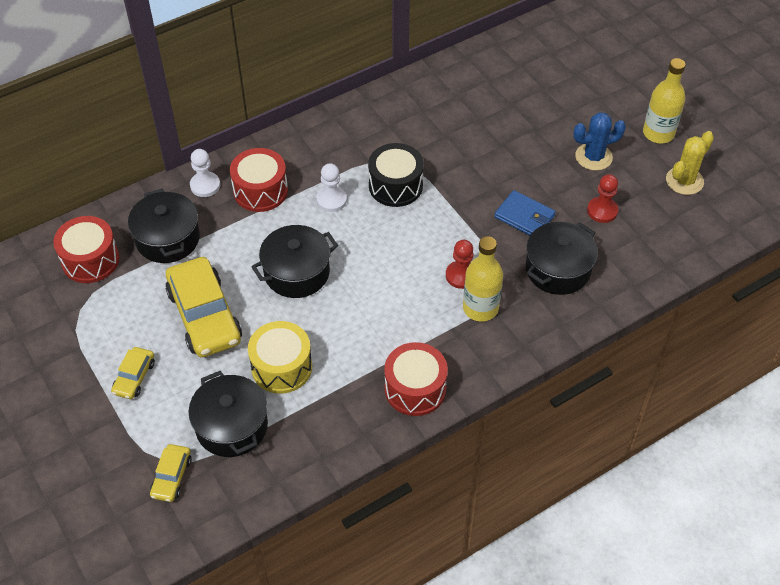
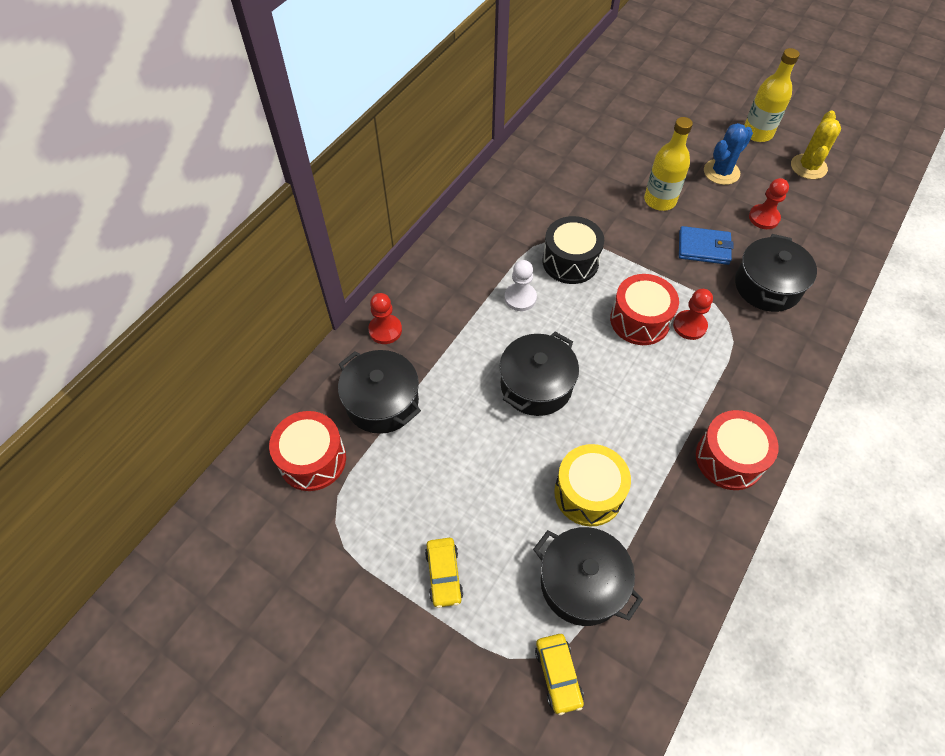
camera: 25 degrees left, 5 degrees up
(204, 316) = (474, 471): yellow car -> none
(205, 185) = (385, 330): white pawn -> red pawn
(260, 191) = (445, 314): red drum -> red drum (640, 320)
(480, 308) = (729, 351): yellow bottle -> yellow bottle (660, 200)

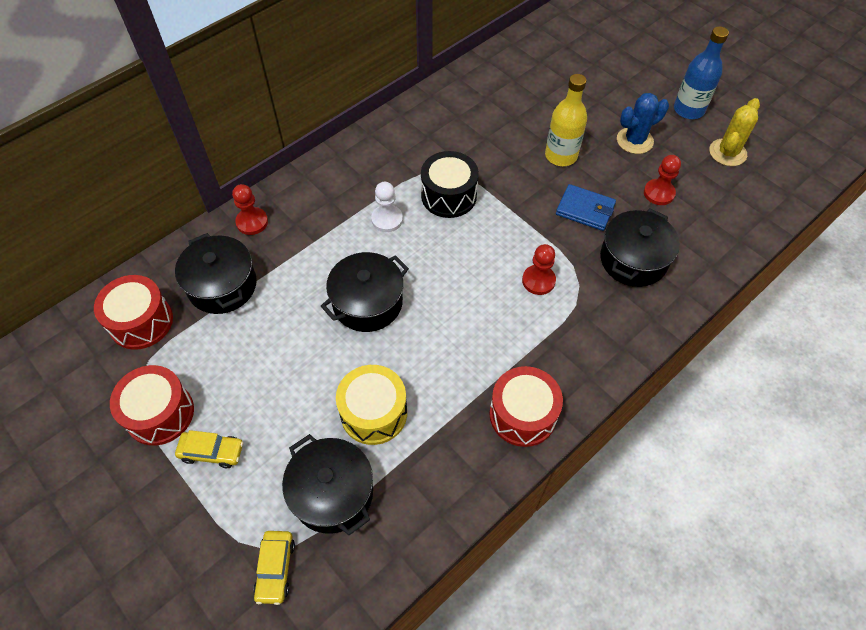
camera: 15 degrees right, 0 degrees up
(444, 575) = (212, 452): yellow car -> yellow car turned 90 degrees counterclockwise
(640, 320) = (492, 265): red drum -> red drum (160, 413)
(757, 133) = (688, 110): yellow bottle -> blue bottle

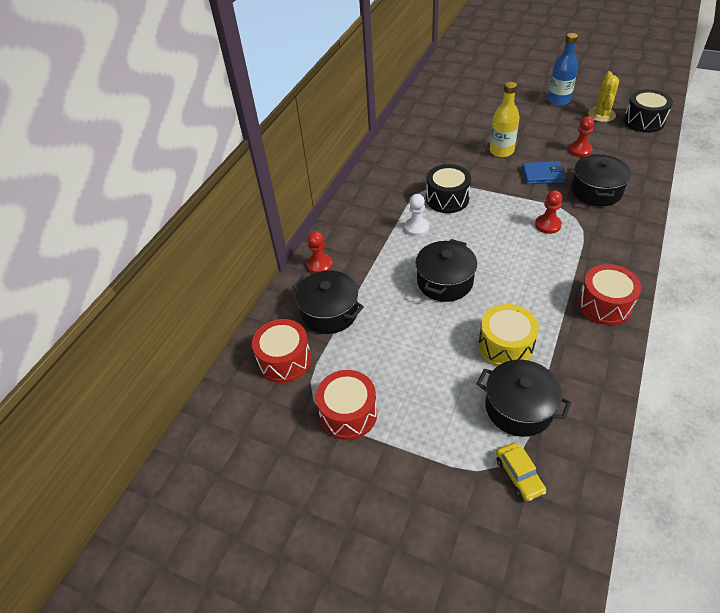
camera: 20 degrees left, 10 degrees down
(212, 452) = (409, 421): yellow car -> none
(634, 141) = (540, 127): blue cactus -> none
(776, 184) = (644, 121): none -> black drum

